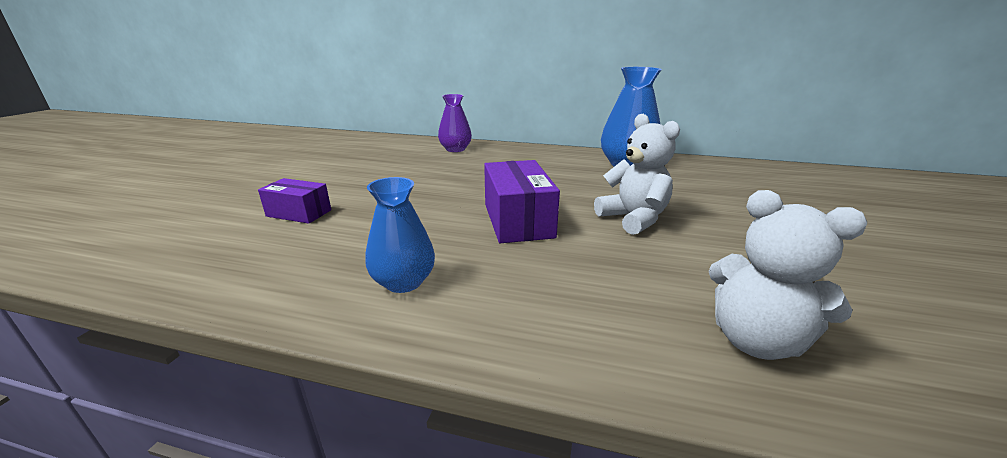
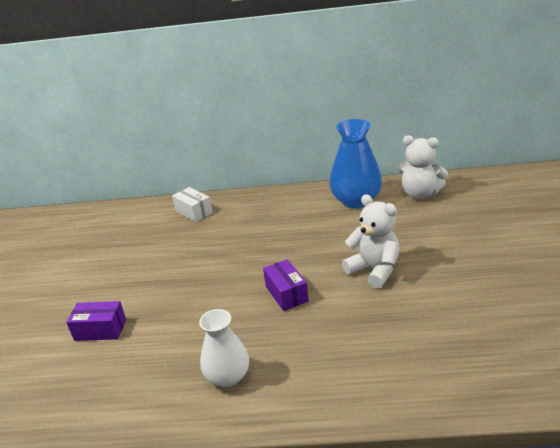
camera: 10 degrees left, 5 degrees up
(403, 282) = (228, 376): blue vase -> white vase
(455, 149) = (194, 212): purple vase -> white box
(518, 220) = (286, 294): purple box -> purple box, size x0.62
(755, 340) = (466, 362): white teddy bear -> white teddy bear (420, 194)

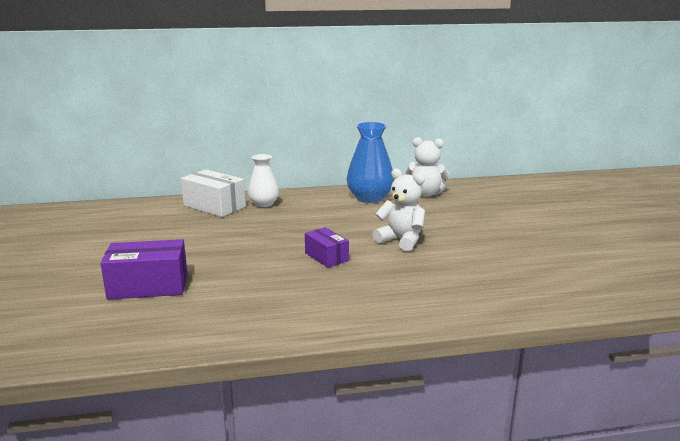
camera: 15 degrees left, 10 degrees down
(100, 330) = (148, 286): purple box -> purple box, size x1.60
(194, 212) = (214, 206): white box -> white box, size x1.60
(228, 376) = (290, 310): white vase -> white vase (264, 204)

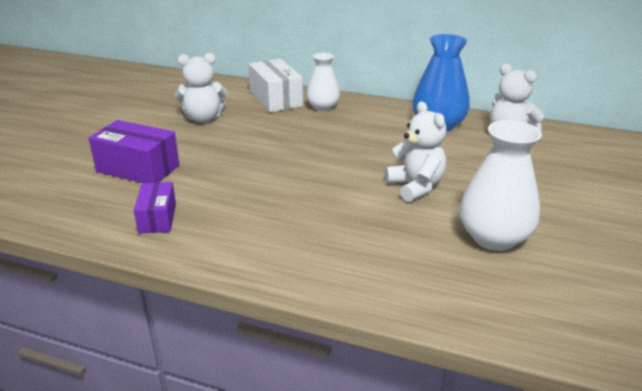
camera: 30 degrees right, 10 degrees up
(163, 234) = (203, 118): none -> white teddy bear
(326, 257) = (317, 184): purple box -> purple box (157, 218)
(488, 257) = (494, 238): none -> white vase

